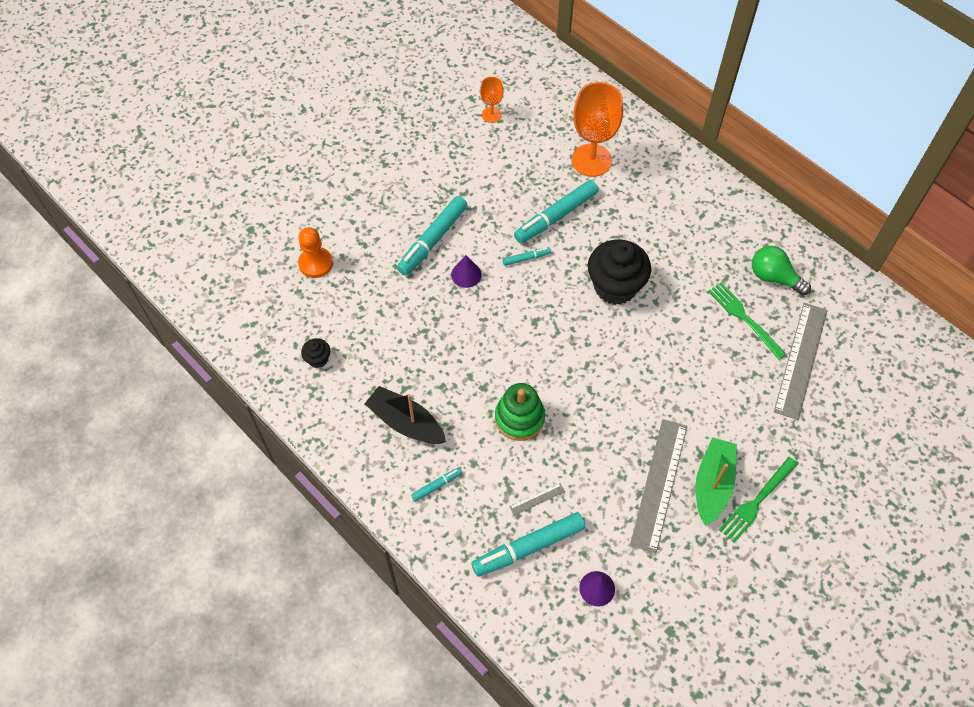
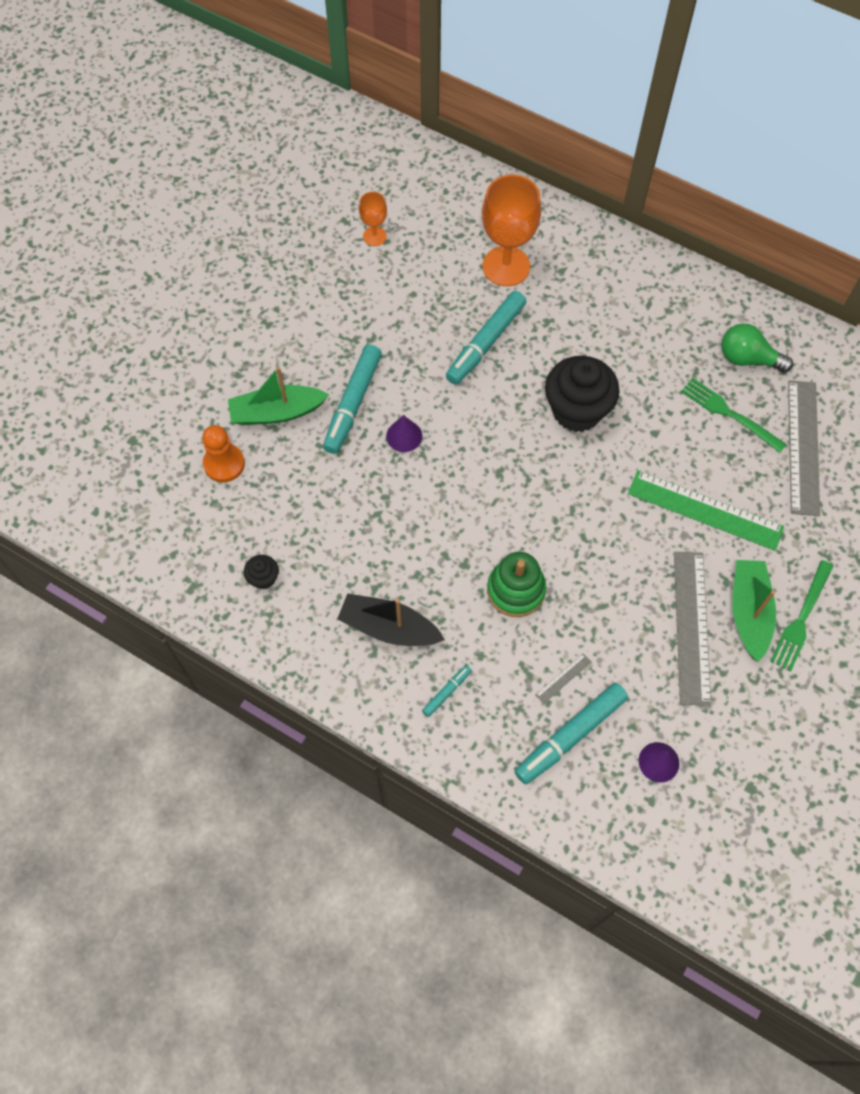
camera: 15 degrees left, 5 degrees up
(370, 233) = (276, 412): none -> green boat
(526, 258) = (467, 400): turquoise marker -> none
(700, 391) = (705, 510): none -> green ruler

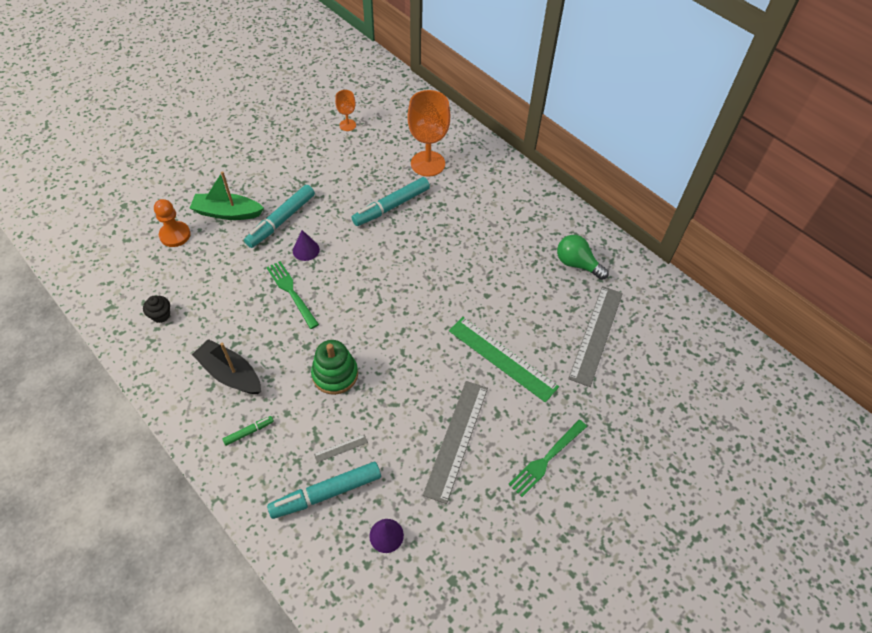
camera: 15 degrees right, 10 degrees down
(446, 692) = (249, 432): turquoise marker -> green marker
(577, 410) = (436, 265): black cupcake -> none
(729, 413) = (548, 297): green fork -> green fork (291, 292)
(749, 612) = (506, 442): green boat -> none

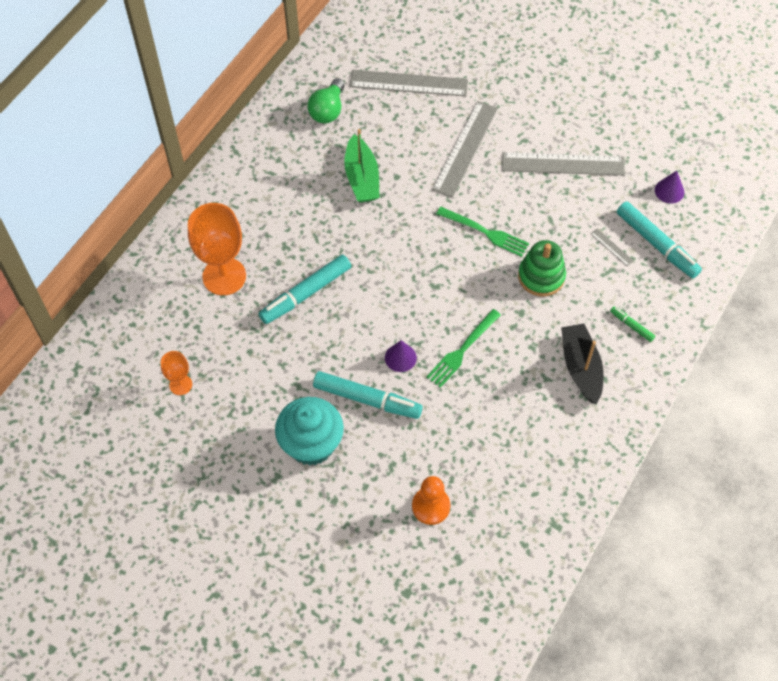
camera: 105 degrees left, 5 degrees up
(161, 315) = (543, 466): black cupcake -> none
(227, 213) = (376, 463): green boat -> green boat (362, 178)
(230, 374) = (580, 367): black boat -> black boat turned 150 degrees clockwise
(263, 181) = (311, 444): none -> turquoise cupcake
(391, 206) = (306, 294): turquoise marker -> turquoise marker turned 105 degrees clockwise
(502, 358) = (465, 148): green ruler -> grey ruler
(546, 459) = (551, 98): green fork -> green fork (486, 232)

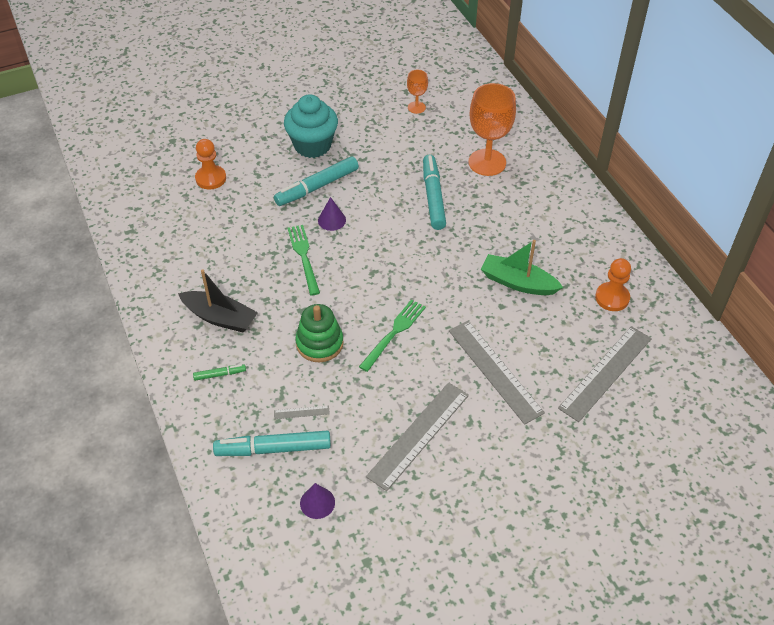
camera: 125 degrees right, 10 degrees down
(328, 110) = (612, 298): green light bulb -> orange pawn
(486, 232) = (394, 332): green fork -> green fork turned 150 degrees clockwise

